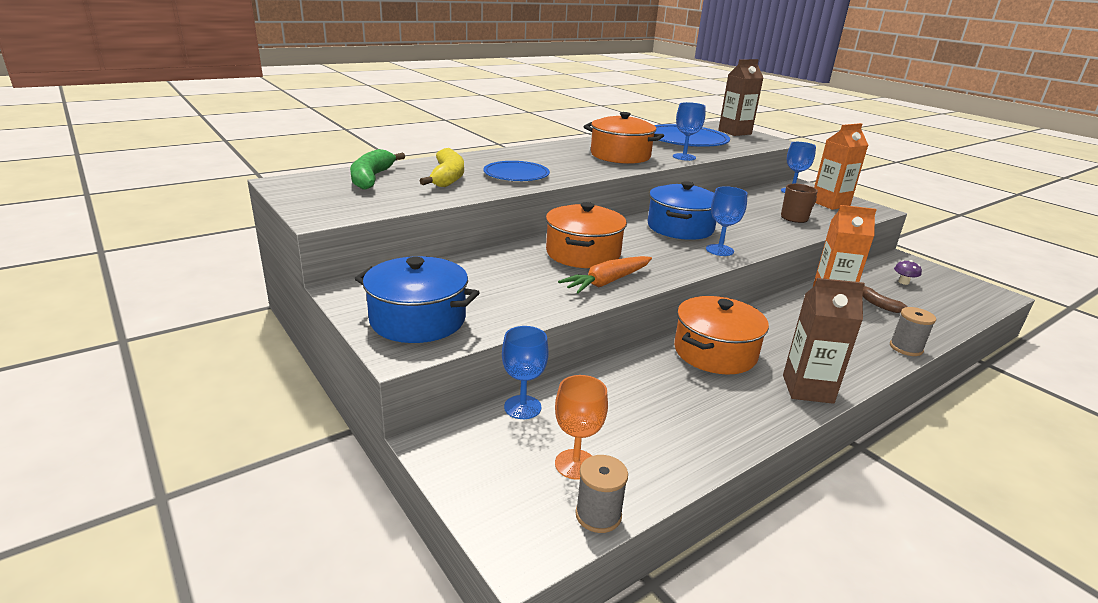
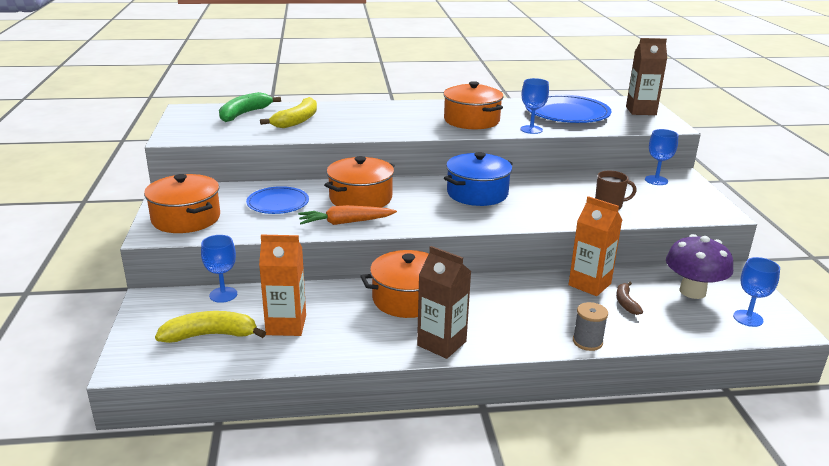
camera: 30 degrees right, 0 degrees up
(418, 320) = (186, 218): blue pot -> orange pot
(516, 174) = (352, 125): blue plate -> blue plate (278, 203)
(575, 464) = (211, 335): orange goblet -> yellow banana
(598, 515) = (187, 364): grey spool -> none
(719, 250) = (480, 218): blue goblet -> blue goblet (748, 318)
(830, 204) = (677, 199): orange carton -> orange carton (286, 325)
(903, 282) = (692, 291): purple mushroom -> purple mushroom, size x2.42

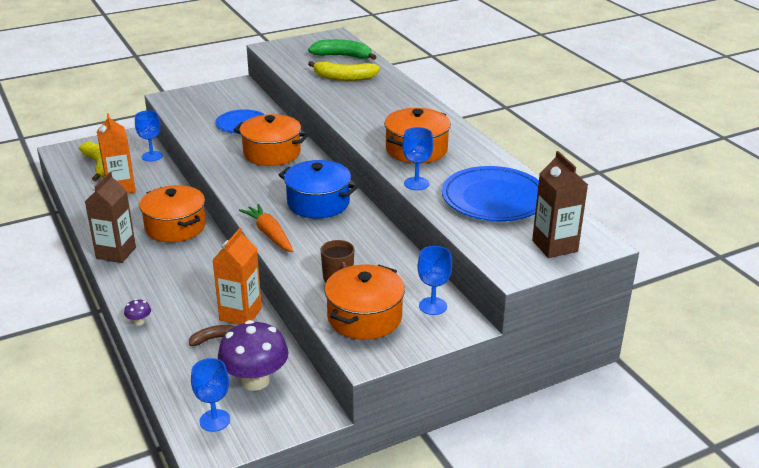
camera: 70 degrees right, 5 degrees up
(186, 218) = (197, 101): orange pot -> orange pot (364, 317)
(345, 222) = (222, 156): orange carrot -> orange carrot (269, 234)
(587, 342) = (139, 322): grey spool -> purple mushroom

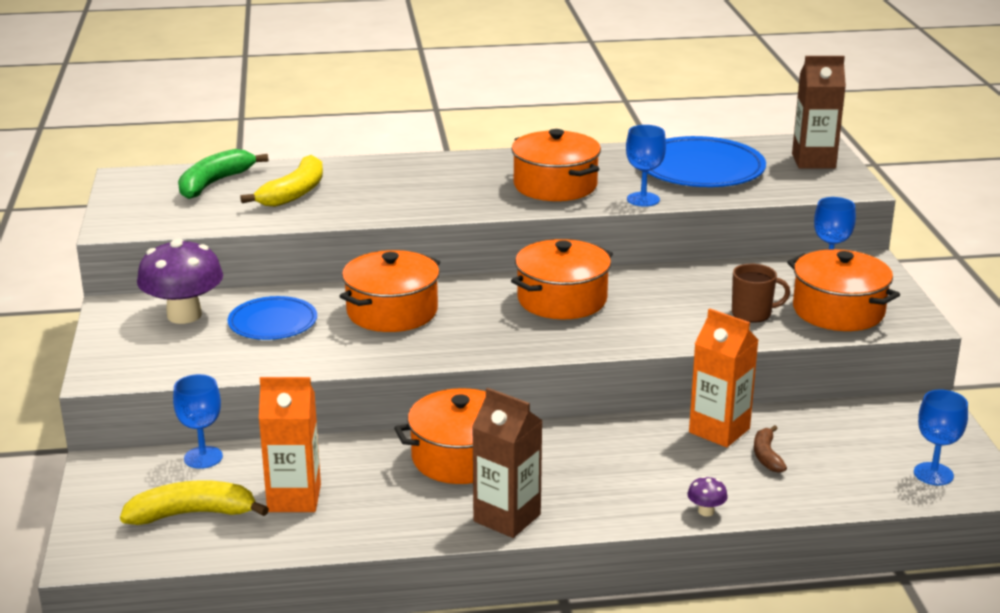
camera: 70 degrees left, 5 degrees down
(255, 381) = (863, 437): purple mushroom -> purple mushroom (184, 315)
(269, 234) = (625, 342): orange carrot -> none
(318, 203) = (562, 299): blue pot -> orange pot

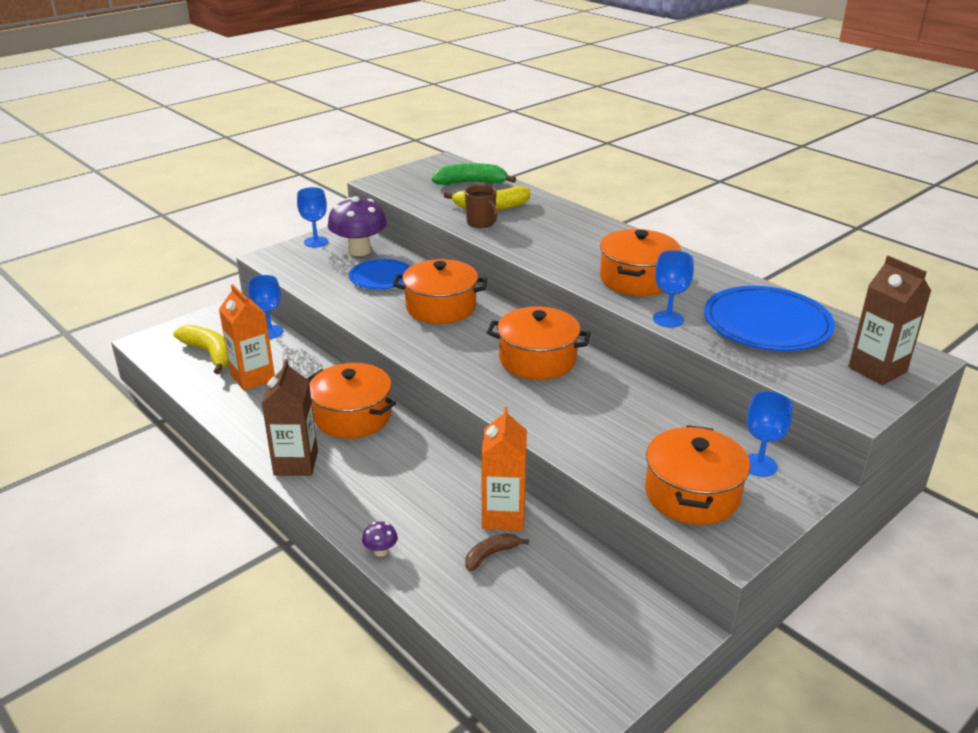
camera: 55 degrees right, 5 degrees up
(752, 313) = (626, 450): brown mug -> brown mug (481, 222)
(933, 474) = (561, 668): blue goblet -> blue goblet (316, 242)

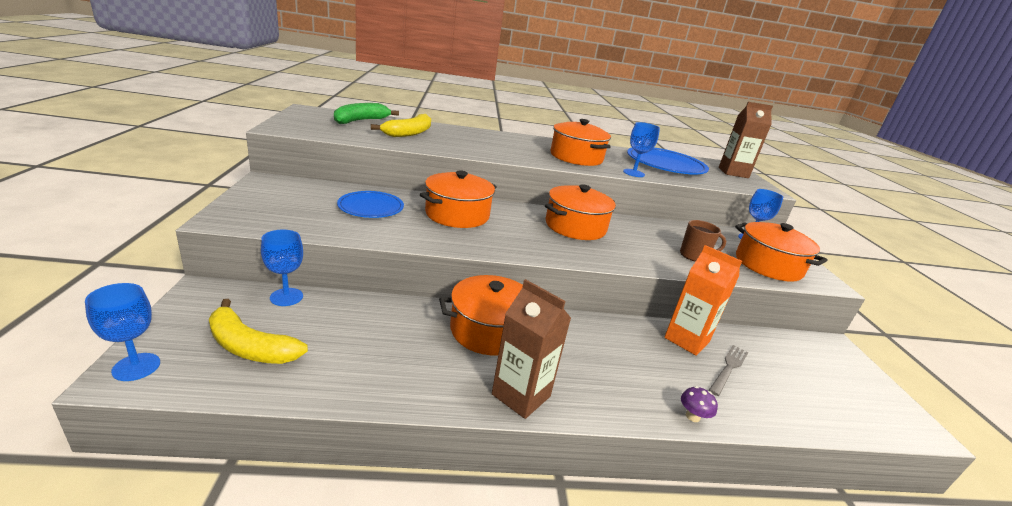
camera: 55 degrees left, 5 degrees down
(210, 354) = (250, 346): yellow banana -> yellow banana turned 150 degrees counterclockwise
(253, 378) = (343, 345): orange carton -> none
(316, 242) = (252, 195): blue goblet -> blue goblet (136, 367)
(359, 250) = (311, 193): purple mushroom -> none
(481, 222) = (424, 143): brown mug -> brown mug (694, 256)
(491, 555) = (729, 368): brown banana -> grey fork

